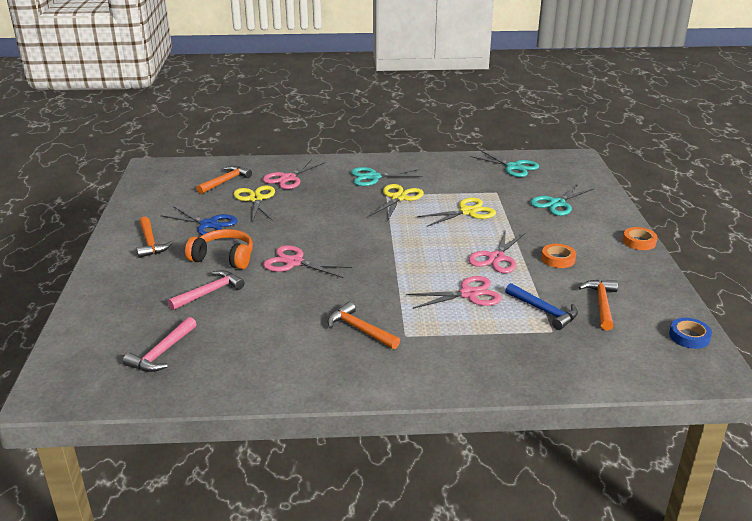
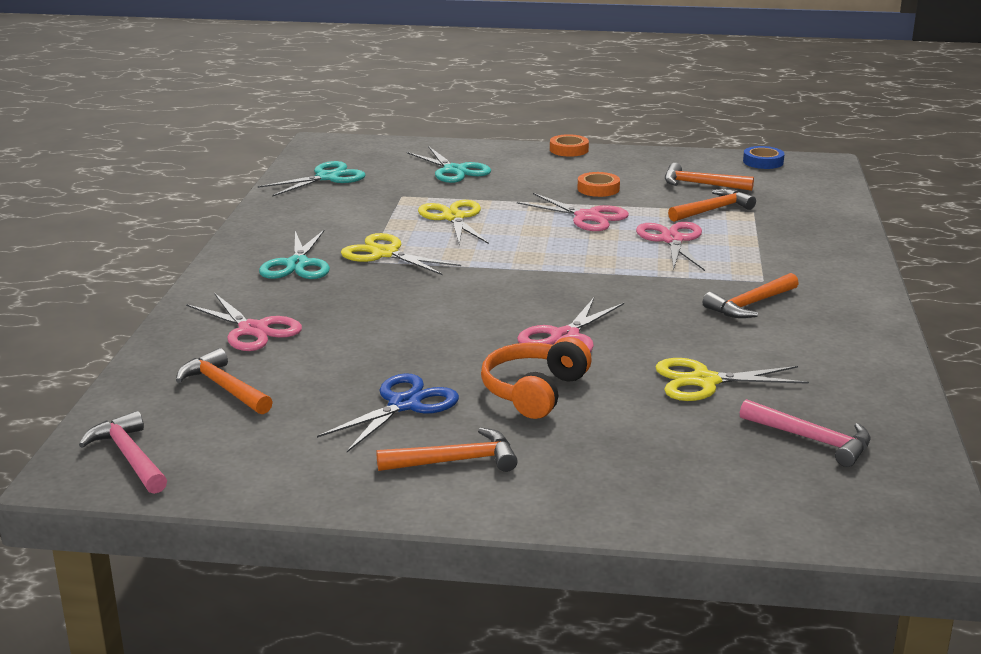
camera: 80 degrees left, 5 degrees down
(209, 292) = (644, 404): pink hammer -> pink hammer (129, 457)
(256, 199) = (322, 360): yellow scissors -> yellow scissors (704, 381)
(544, 311) = (713, 210): blue hammer -> orange hammer

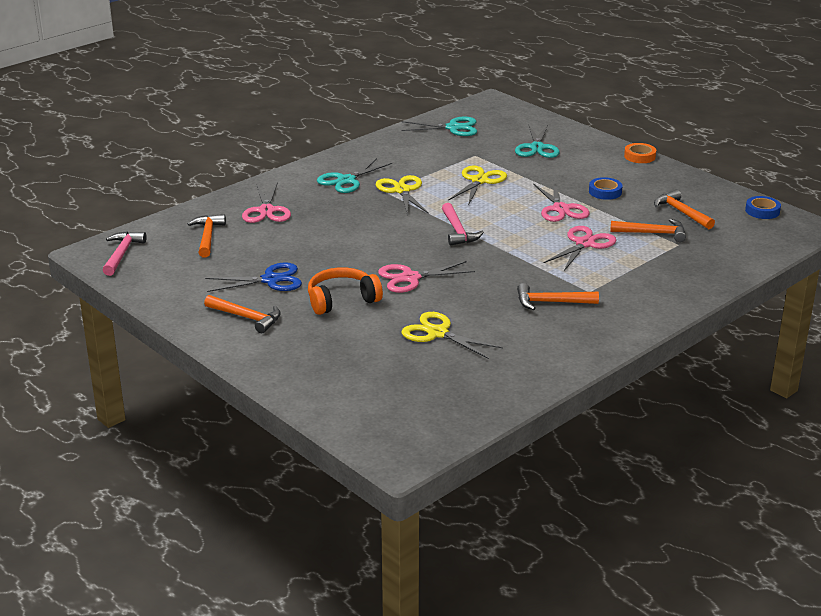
camera: 40 degrees right, 5 degrees up
(598, 189) = (605, 192): orange tape -> blue tape
(812, 440) = (433, 387): pink hammer -> pink hammer (458, 231)

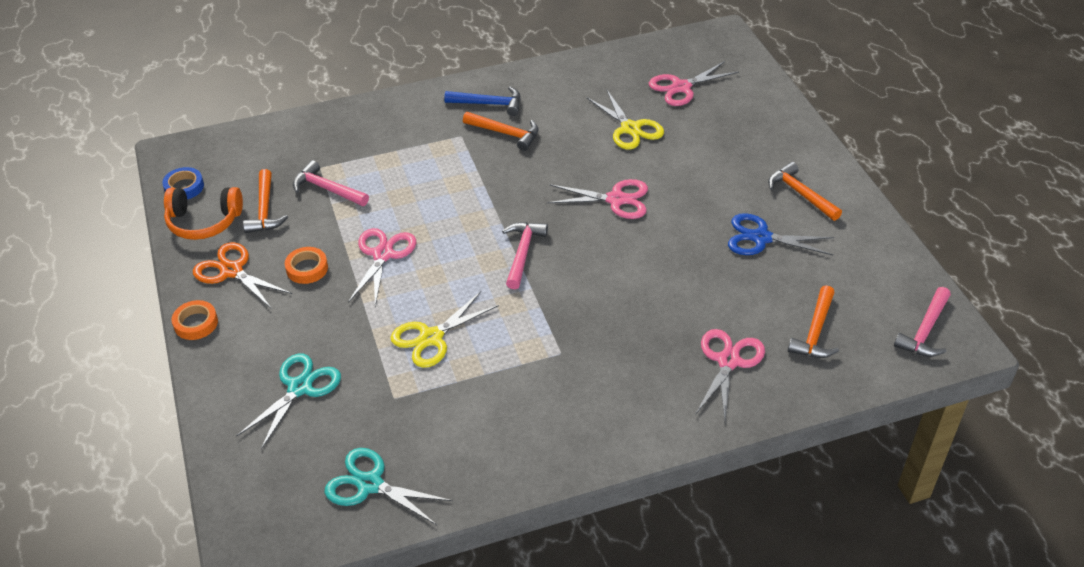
camera: 155 degrees left, 15 degrees up
(342, 300) = (699, 190): orange headphones -> orange headphones (204, 222)
(346, 180) = (598, 395): turquoise scissors -> none
(402, 190) = (539, 349): yellow scissors -> none
(585, 244) = (408, 195): pink scissors -> pink scissors (681, 87)
(592, 322) = (489, 104): none -> blue hammer
(605, 192) = (307, 268): blue tape -> orange tape
(653, 233) = (327, 189): orange hammer -> pink hammer
(654, 180) = (232, 271): none -> orange scissors

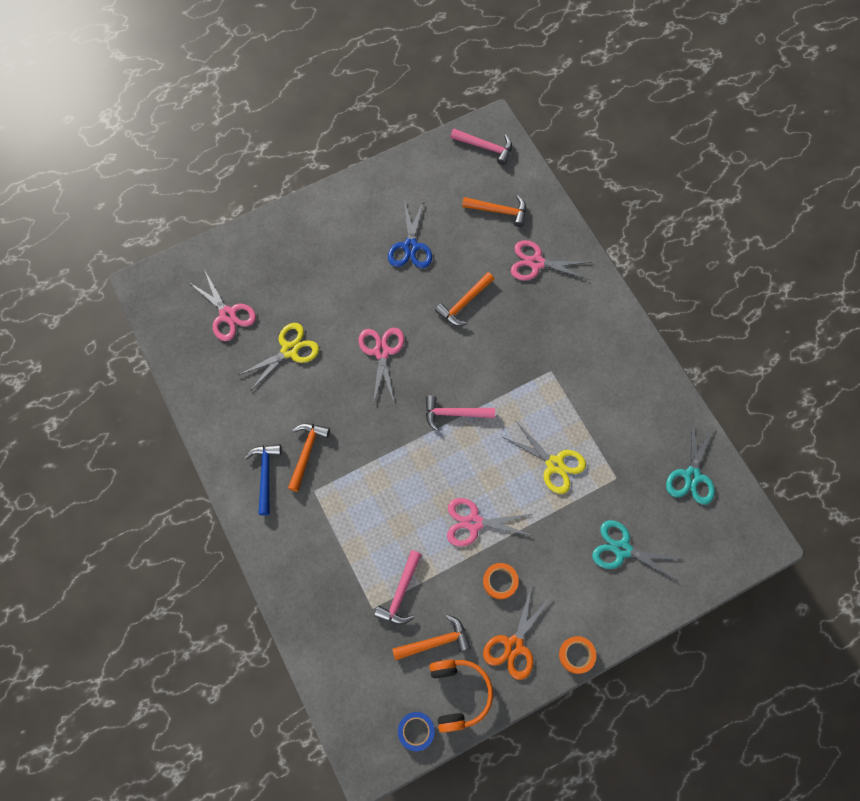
camera: 100 degrees left, 25 degrees up
(800, 194) = (357, 221): orange hammer -> orange hammer (464, 303)

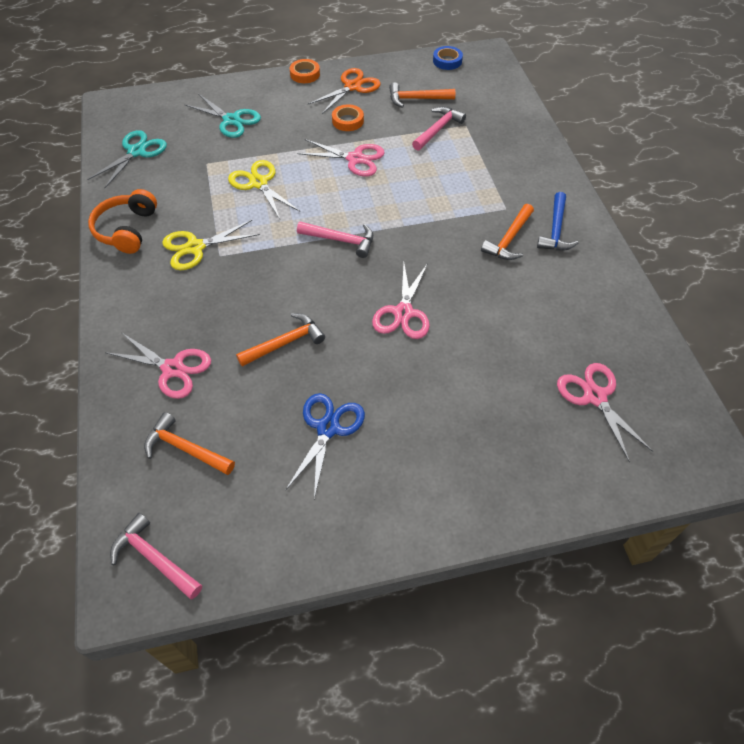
camera: 165 degrees left, 15 degrees down
(289, 350) = (516, 338): yellow scissors -> yellow scissors (195, 247)
(459, 693) = (407, 72): orange headphones -> orange headphones (127, 230)

